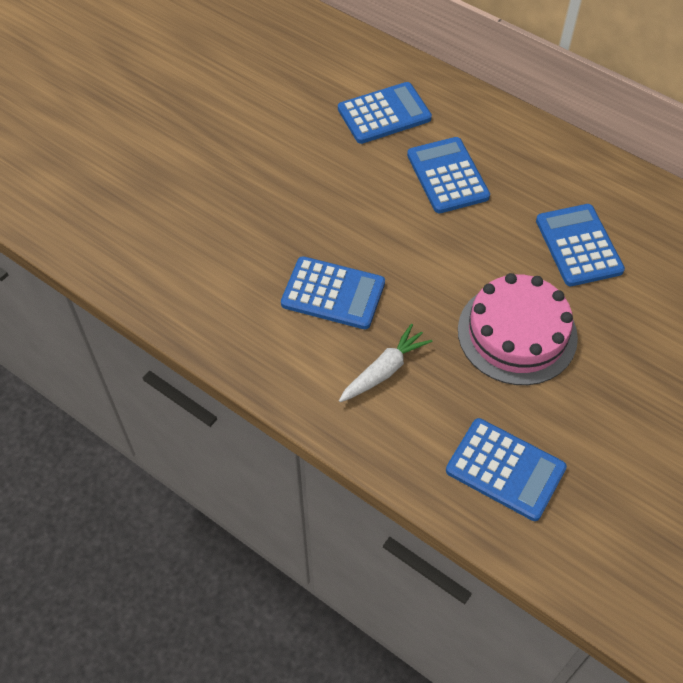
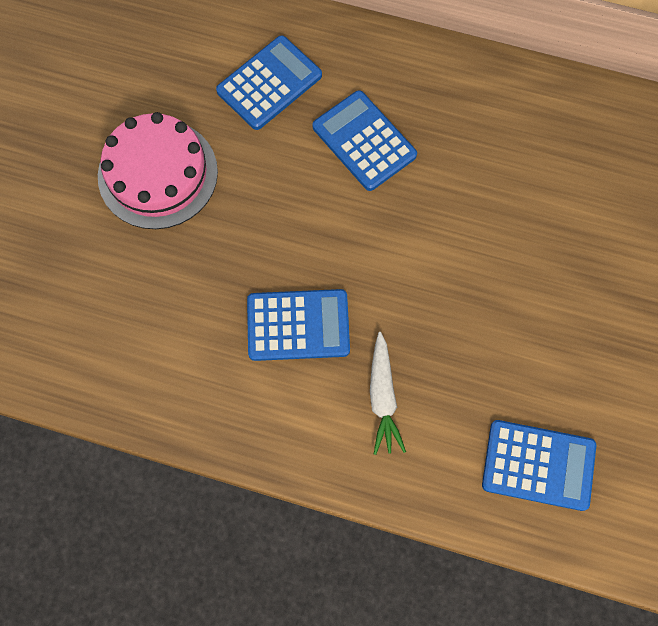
camera: 20 degrees left, 15 degrees up
(384, 370) = (383, 397): white carrot -> white carrot turned 150 degrees clockwise
(517, 333) = (498, 307): pink cake -> pink cake (158, 174)
(578, 245) = (524, 183): blue calculator -> none

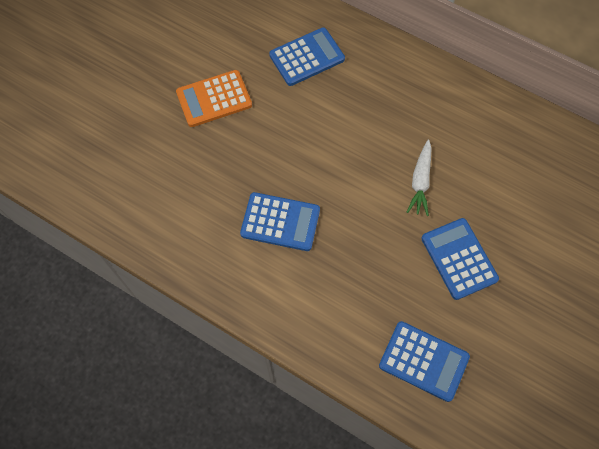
camera: 15 degrees right, 5 degrees down
(158, 174) = (214, 99): pink cake -> orange calculator
(364, 141) = (361, 110): blue calculator -> blue calculator (459, 259)
(383, 397) = (325, 285): white carrot -> white carrot (420, 181)

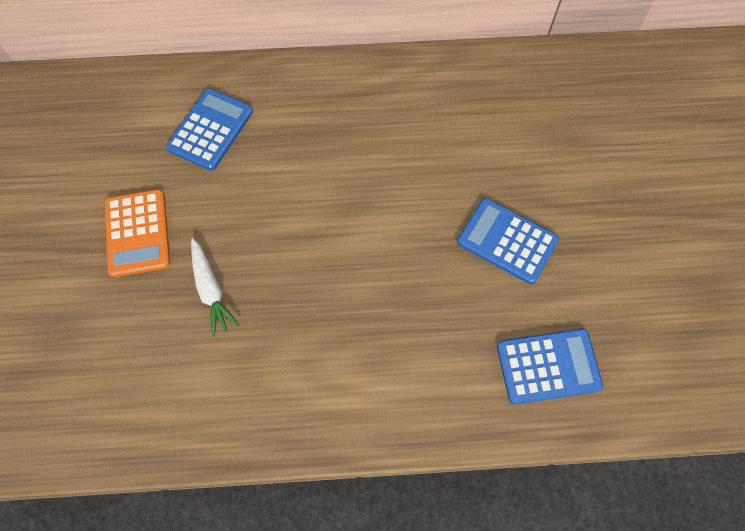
camera: 35 degrees left, 0 degrees up
(214, 99) = (137, 233): orange calculator -> orange calculator turned 45 degrees counterclockwise
(280, 222) = (304, 320): blue calculator -> none
(420, 181) = (416, 188): white carrot -> white carrot (211, 290)

